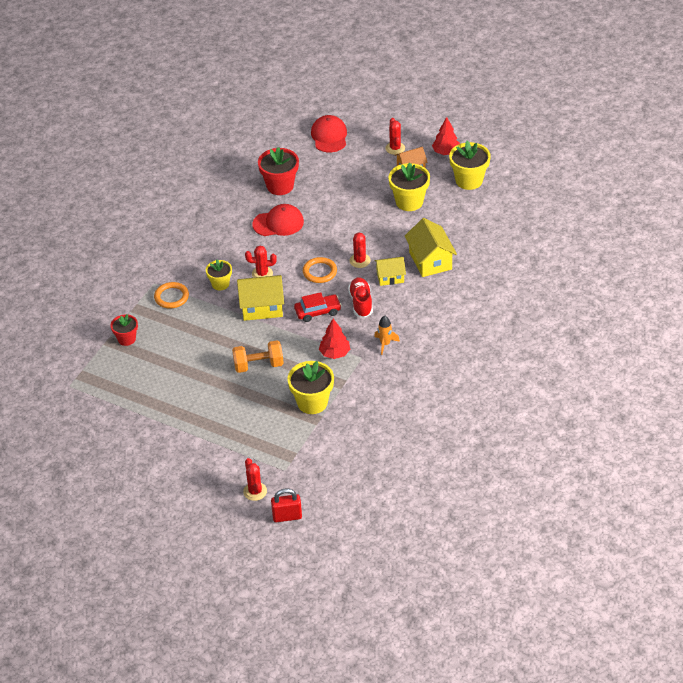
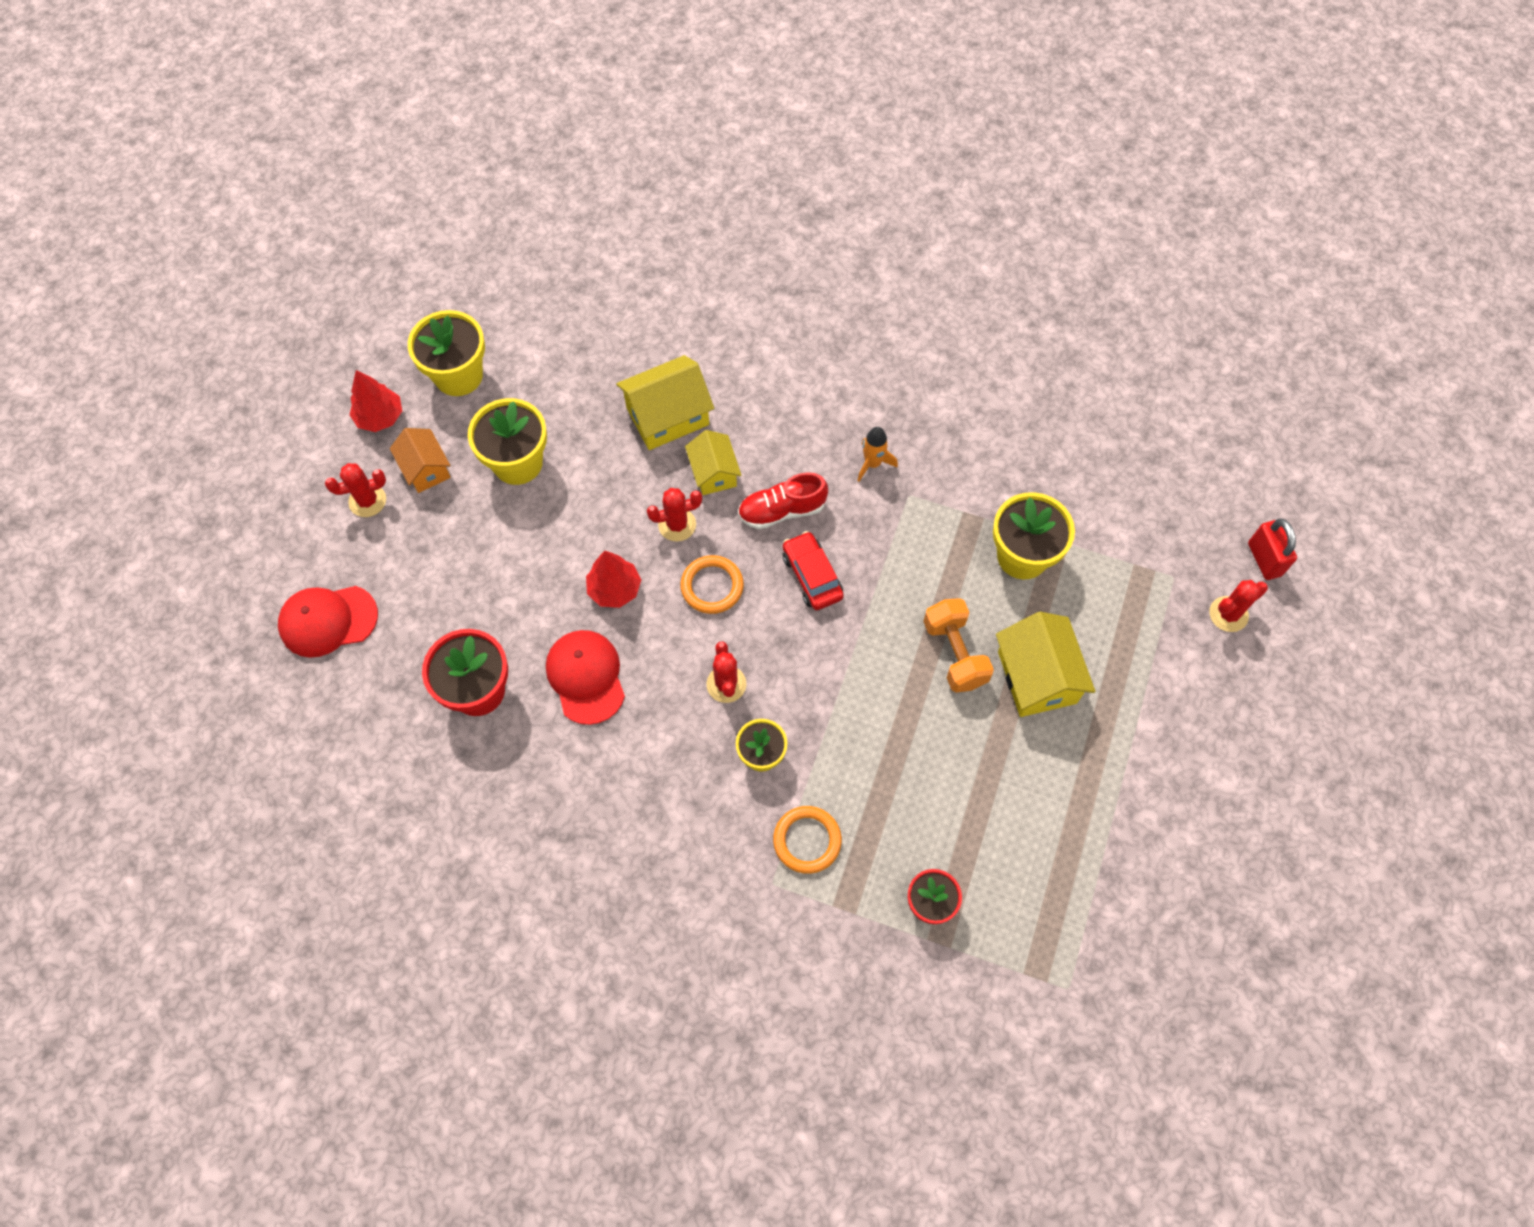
camera: 100 degrees left, 20 degrees up
(262, 307) = (813, 671): yellow house -> yellow house (1037, 677)
(334, 353) = (906, 536): red tree -> red tree (614, 589)

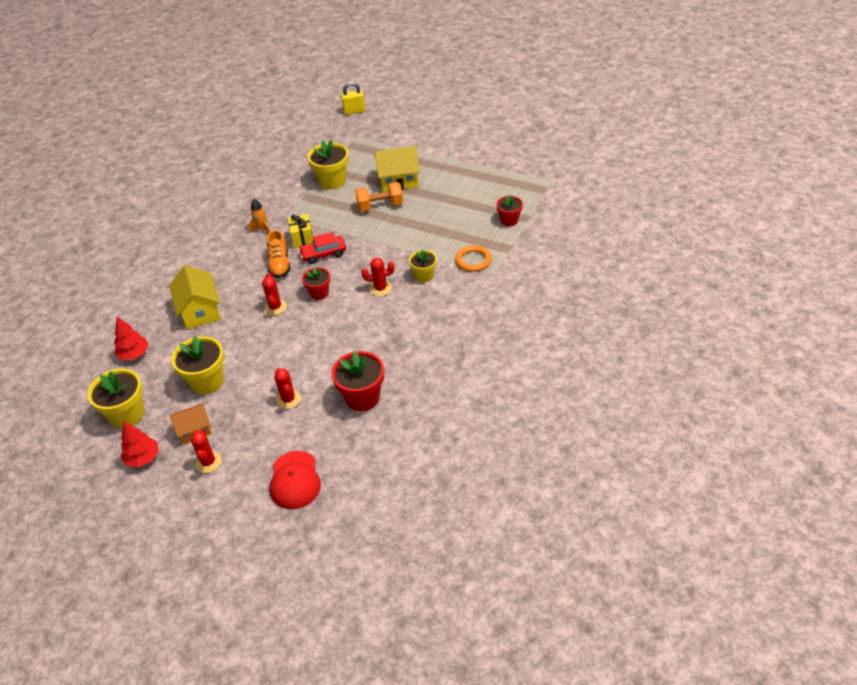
camera: 80 degrees left, 20 degrees down
(586, 677) = (364, 347): red cap -> none
(614, 589) = (310, 335): red tree -> red tree (134, 354)
(712, 586) = (319, 293): orange ring -> red flower pot
(714, 473) = (246, 291): yellow house -> none
(782, 510) = (280, 264): red shoe -> orange shoe
(851, 534) = (302, 239): none -> yellow gift
(1228, 614) = (379, 123): red cactus -> red cactus (288, 399)
(1264, 559) = (354, 111): red padlock -> yellow padlock

